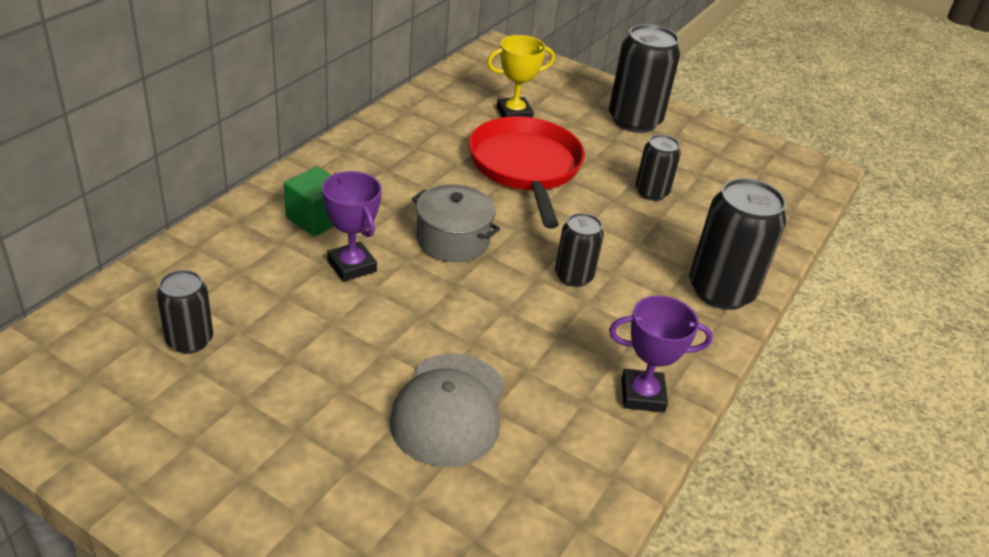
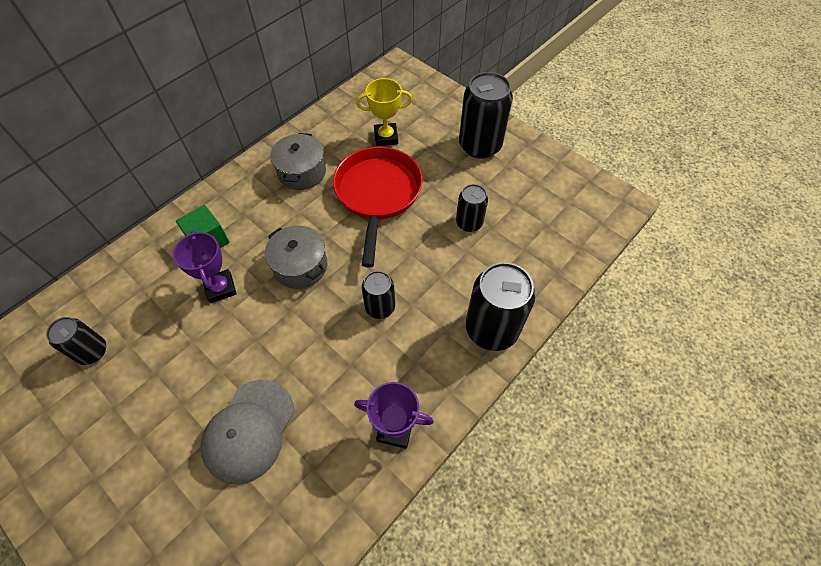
camera: 15 degrees right, 20 degrees up
(418, 148) = (302, 172): none -> grey pot

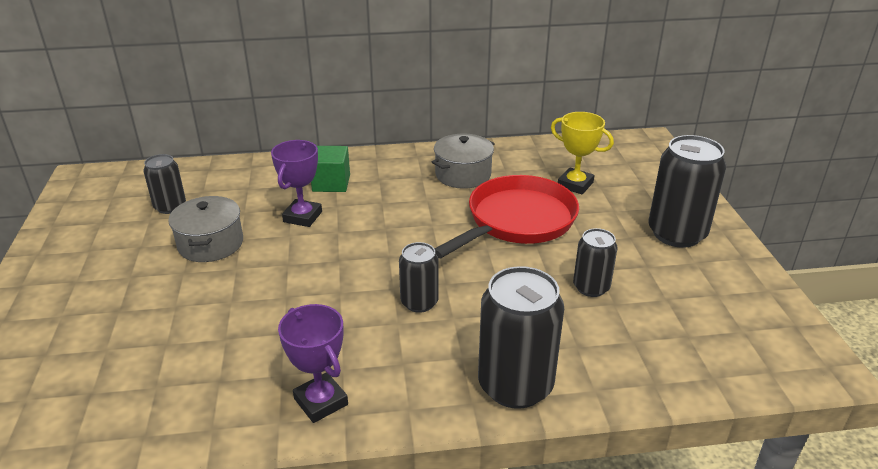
camera: 40 degrees right, 25 degrees down
(249, 430) = (206, 320): grey cap -> none
(300, 266) = (384, 236): grey pot -> grey pot (210, 244)

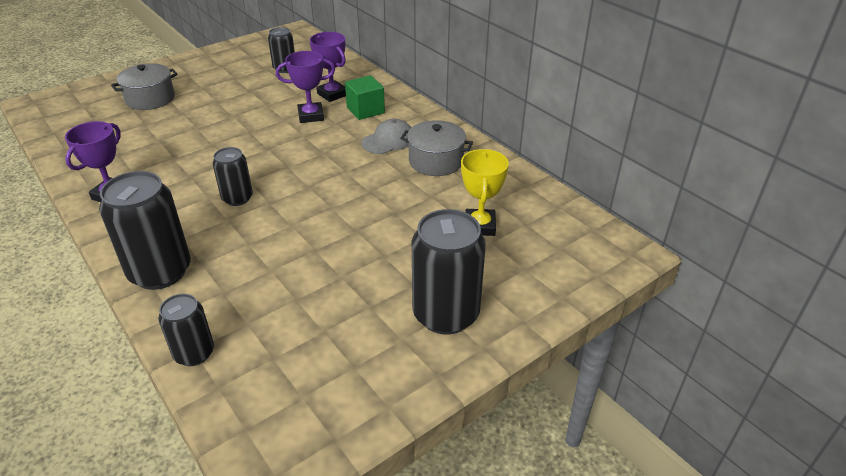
camera: 60 degrees right, 5 degrees up
(210, 244) = (253, 97): grey pot -> grey pot (150, 99)
(273, 192) = (332, 94): none -> purple trophy
(403, 187) = (388, 140): none -> grey cap
(516, 221) = (385, 210): red pan -> none
(591, 287) = (311, 279): black can -> black can (194, 353)

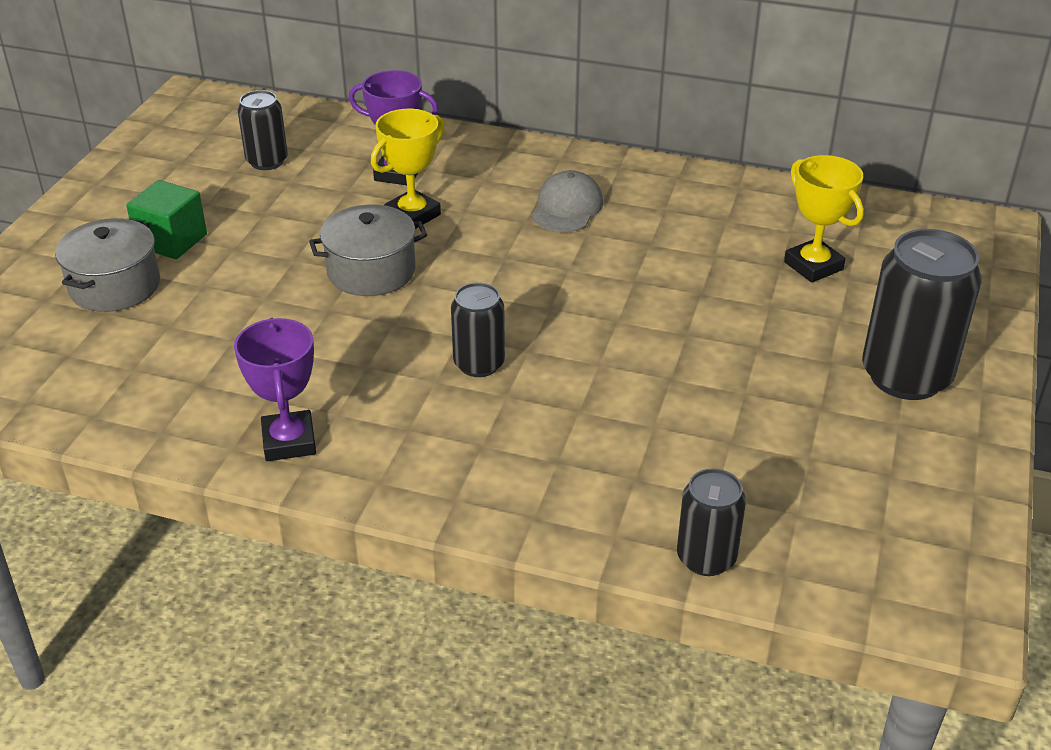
camera: 35 degrees left, 0 degrees up
(160, 272) = (521, 498): black can -> none
(311, 116) = (412, 215): purple trophy -> yellow trophy
(365, 110) = (478, 179): green cube -> green cube (171, 240)
(436, 161) = (662, 211): grey pot -> grey pot (371, 271)

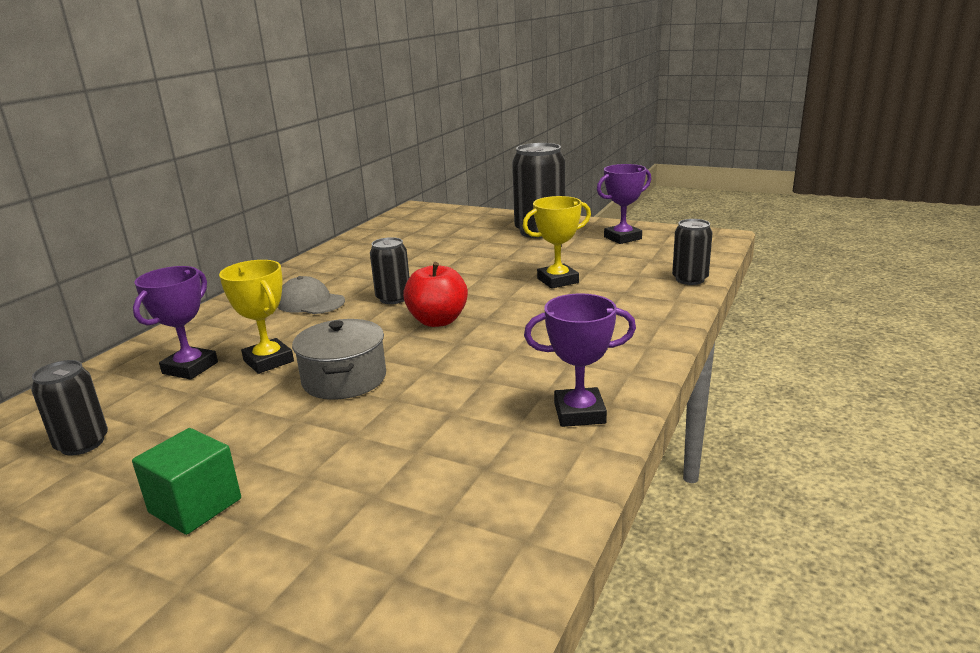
camera: 80 degrees left, 15 degrees down
(115, 286) = (265, 547): grey pot -> none
(479, 364) = (495, 336): black can -> black can (393, 298)
(520, 313) = (438, 321): none -> red apple
(813, 266) = (430, 242): yellow trophy -> yellow trophy (558, 281)
(903, 480) = (622, 238): none -> purple trophy

